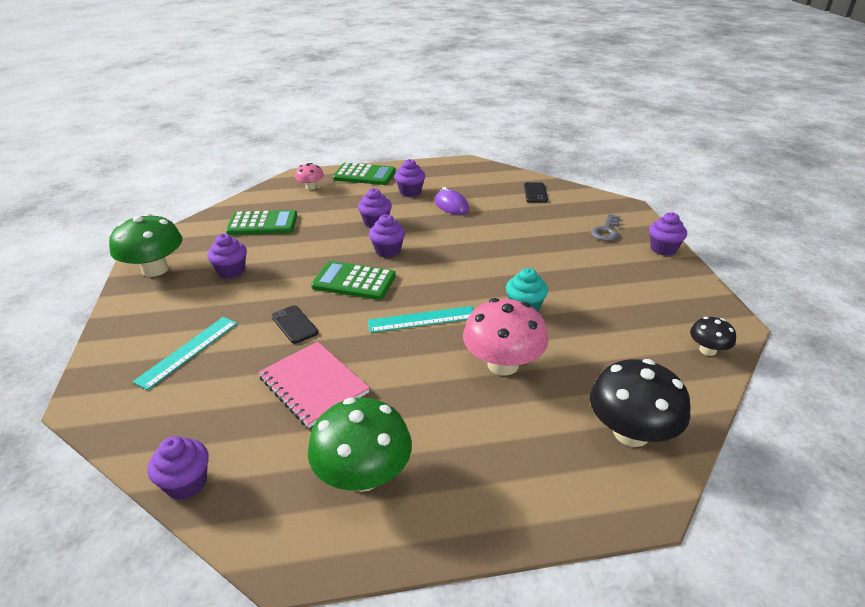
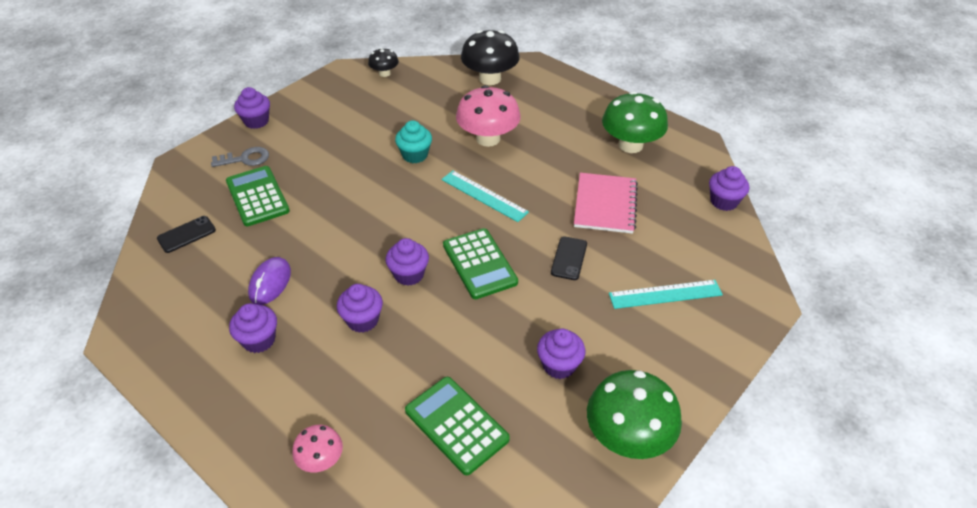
camera: 130 degrees left, 10 degrees up
(364, 175) = (237, 425): green calculator -> green calculator (257, 196)

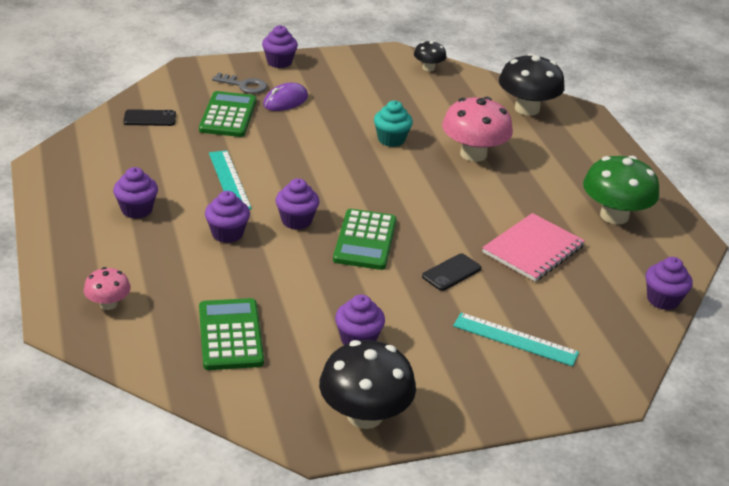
camera: 30 degrees right, 10 degrees down
(270, 283) = (181, 177): purple mouse -> purple mouse (285, 101)
(484, 196) = (422, 194): turquoise ruler -> turquoise ruler (229, 180)
(628, 436) = (364, 415): green mushroom -> black mushroom

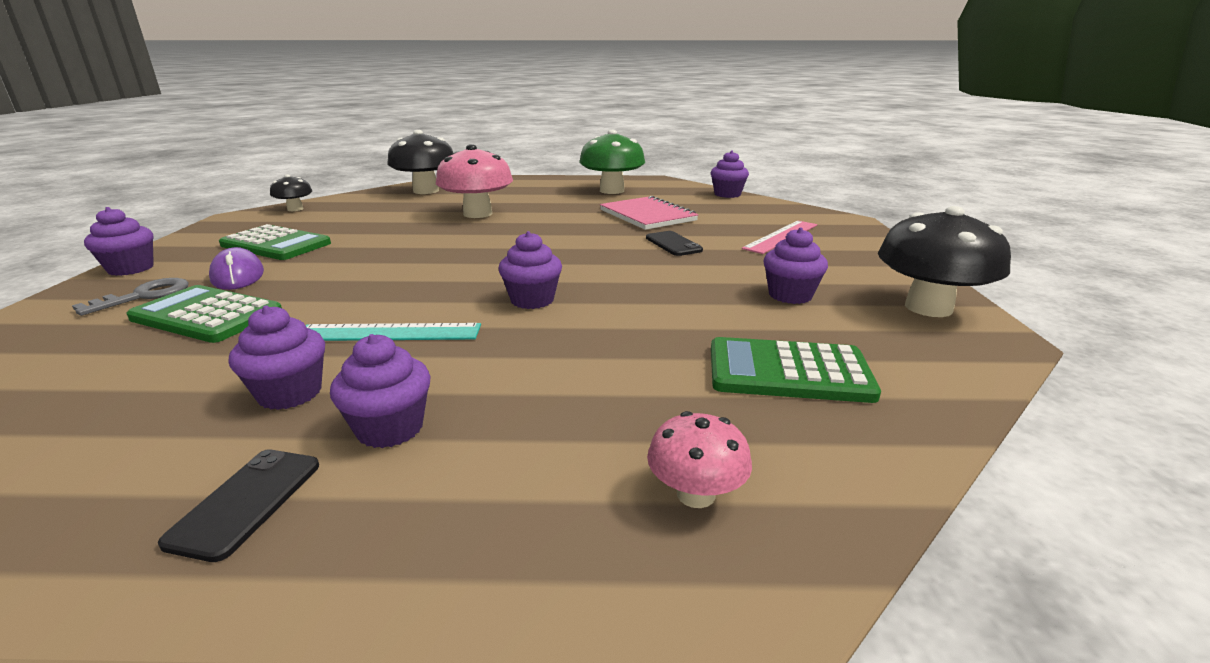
camera: 70 degrees left, 10 degrees down
(150, 118) = (90, 385): black phone -> black phone (246, 502)
(227, 234) = (531, 348): purple cupcake -> purple cupcake (290, 393)
(365, 240) = (598, 271): green calculator -> green calculator (276, 244)
(391, 139) = (410, 238): turquoise cupcake -> none
(515, 339) = (781, 236): turquoise ruler -> pink ruler

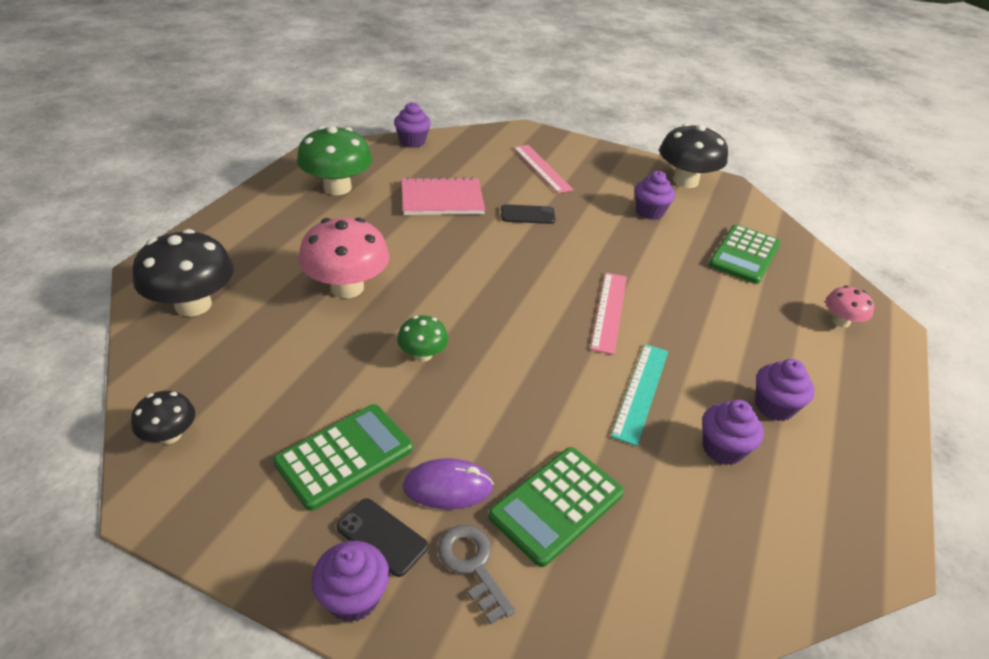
camera: 70 degrees left, 15 degrees up
(246, 502) = (836, 467): black phone -> black phone (382, 537)
(405, 244) = (422, 354): none -> green mushroom
(532, 300) = (609, 311): purple cupcake -> pink ruler

